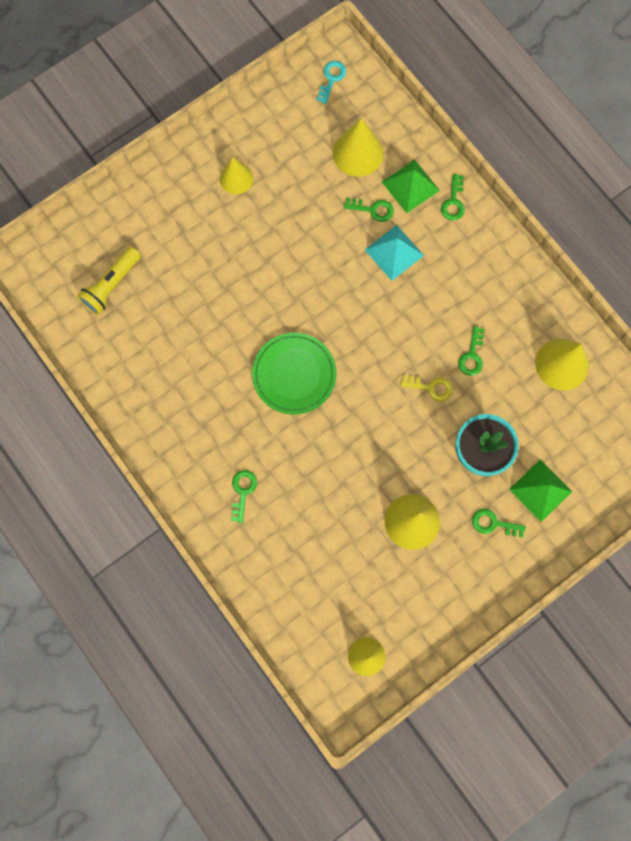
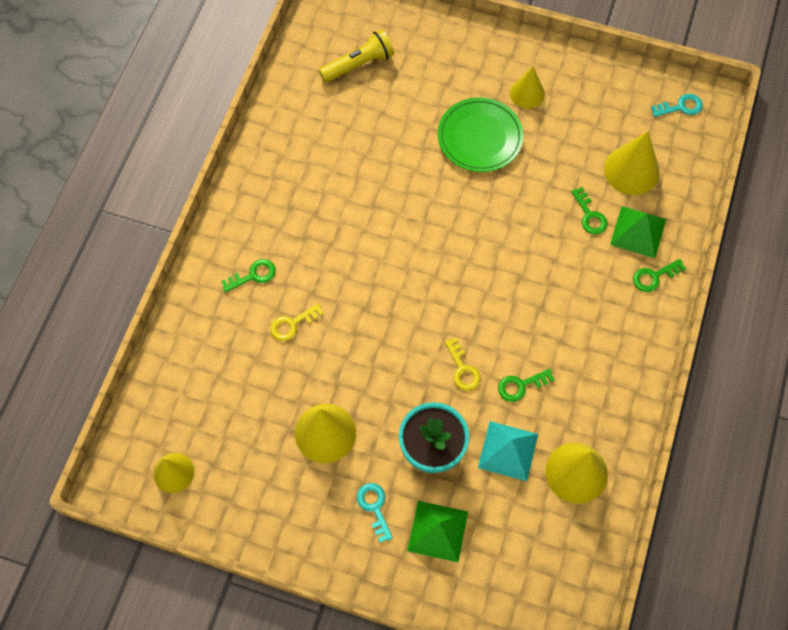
camera: 55 degrees right, 10 degrees down
(111, 285) = (359, 64): yellow flashlight -> yellow flashlight turned 150 degrees clockwise
(294, 374) = (388, 249): green plate -> green plate (480, 137)
(306, 489) = (292, 324): none -> yellow key
(394, 252) = (564, 258): turquoise pyramid -> turquoise pyramid (508, 450)
(493, 523) = (374, 507): green key -> turquoise key

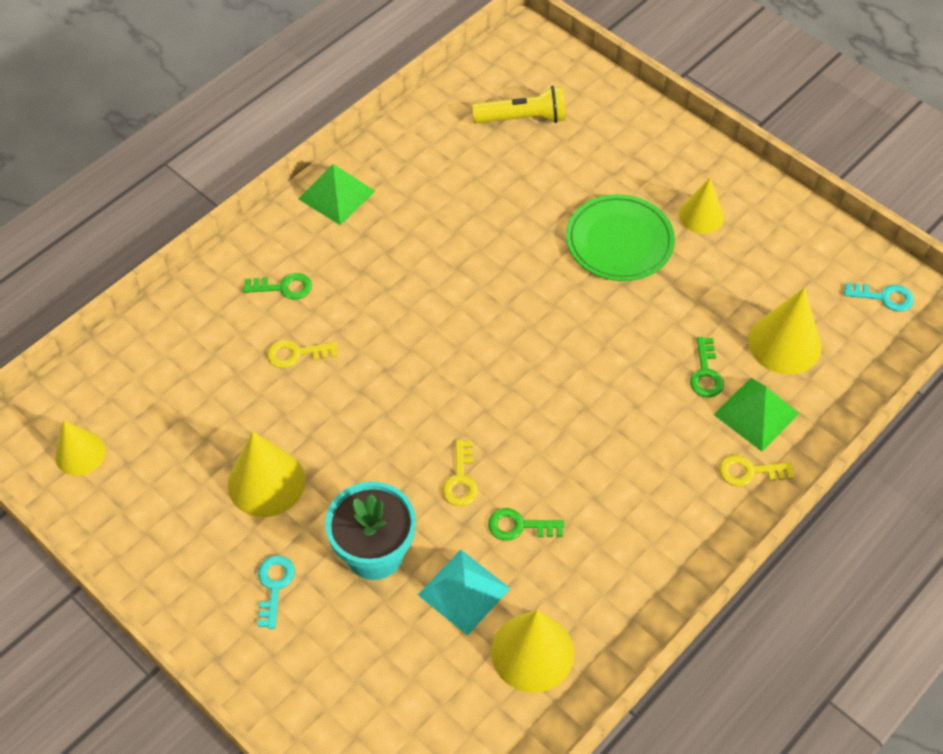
camera: 25 degrees right, 10 degrees down
(438, 531) = (331, 644): green pyramid -> green pyramid (337, 195)
(654, 277) = (749, 471): green key -> yellow key

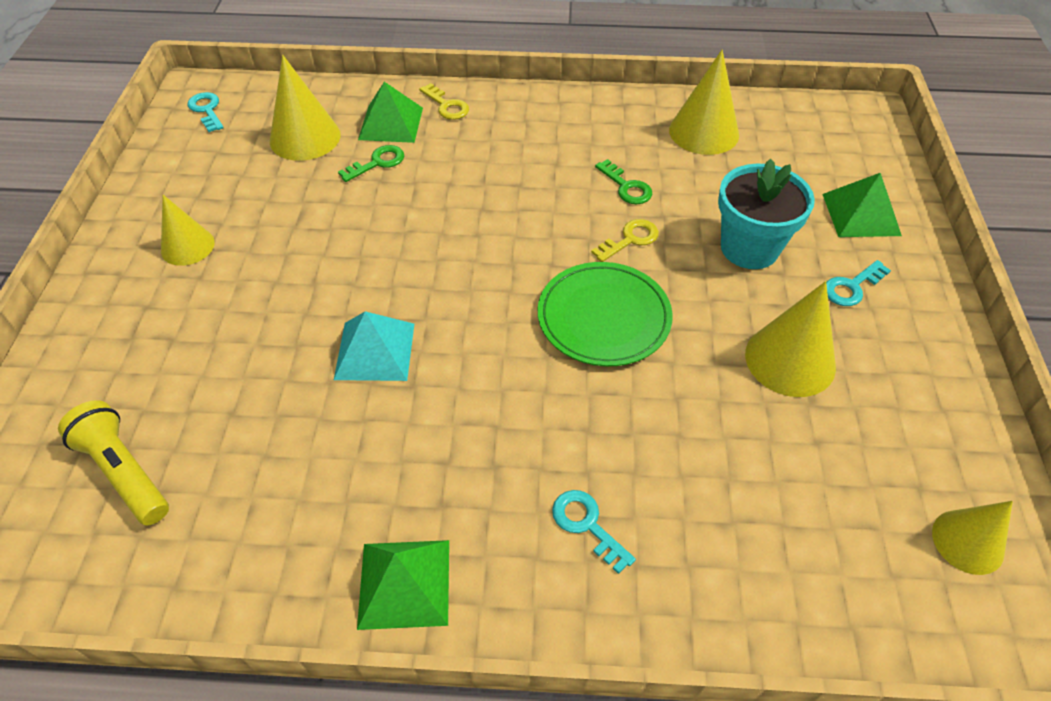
camera: 130 degrees left, 5 degrees down
(284, 287) = (587, 525): green key -> turquoise key
(296, 354) = (650, 443): yellow key -> none
(325, 676) = (861, 214): none -> green pyramid
(464, 591) = (710, 185): turquoise pyramid -> turquoise pyramid (374, 351)
(619, 241) = (269, 283): green plate -> green plate (603, 317)

